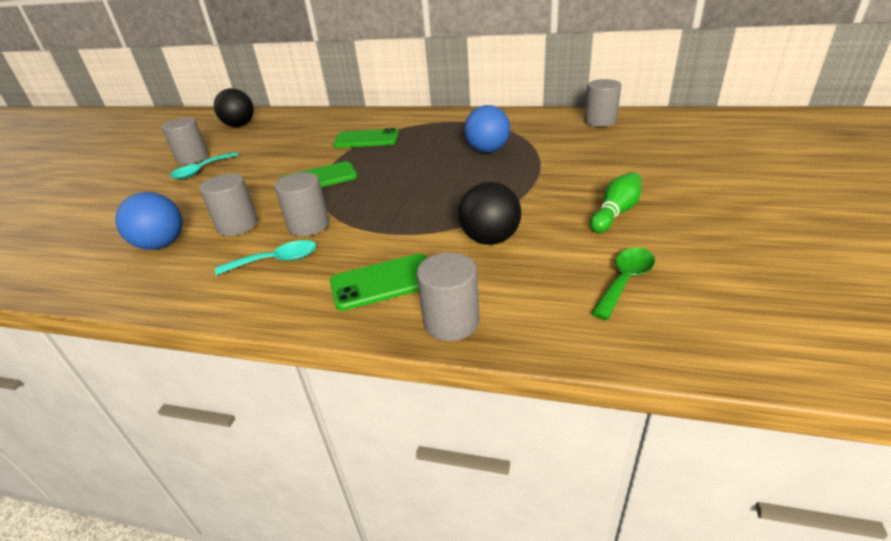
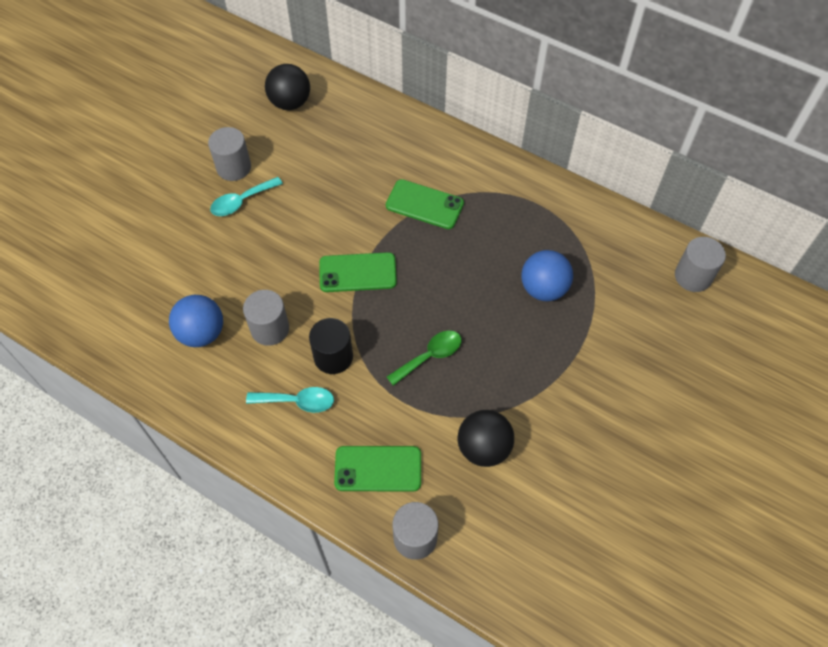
camera: 15 degrees right, 25 degrees up
(309, 225) = (333, 357): grey cylinder -> black cylinder
(615, 213) = (610, 455): green bowling pin -> none
(625, 281) = (565, 548): green spoon -> green spoon (430, 356)

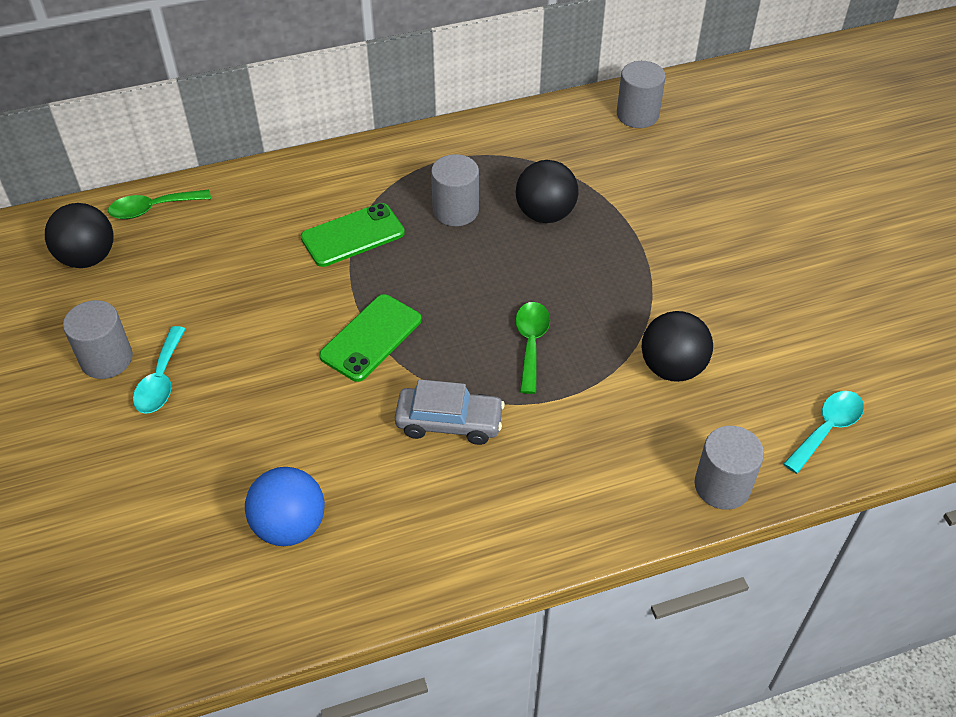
camera: 50 degrees left, 10 degrees down
(270, 329) = (355, 457): grey cylinder -> grey cylinder (455, 210)
(297, 401) = (471, 488): turquoise spoon -> turquoise spoon (827, 429)
(333, 357) = (449, 422): black cylinder -> grey car
(351, 100) = (153, 209): none -> green spoon
(378, 468) = (617, 467): green phone -> none
(543, 288) = (545, 214): blue ball -> black ball

